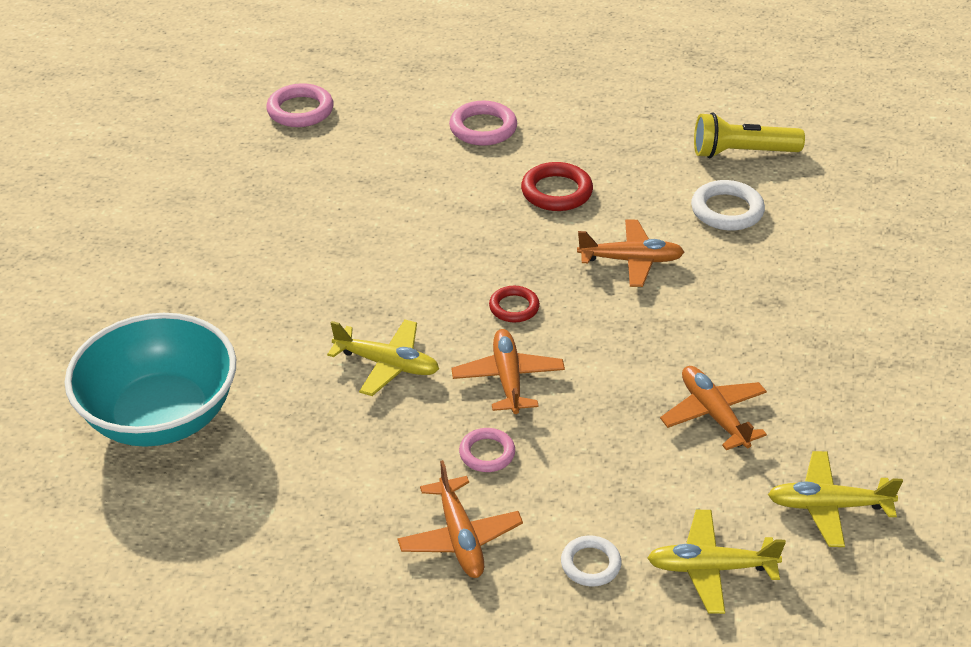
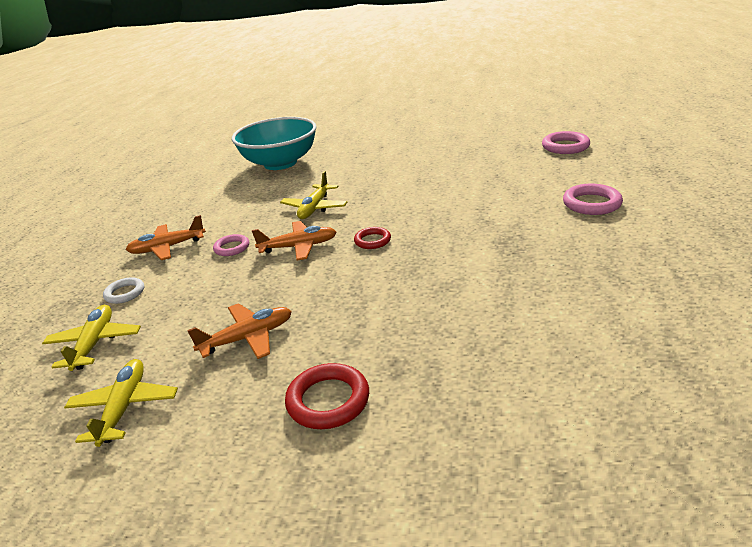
camera: 90 degrees right, 10 degrees down
(556, 192) = (521, 242): red ring -> red ring (328, 400)
(631, 260) = (440, 284): orange plane -> none
(727, 210) = (538, 334): white ring -> none
(741, 153) = (655, 340): yellow flashlight -> none

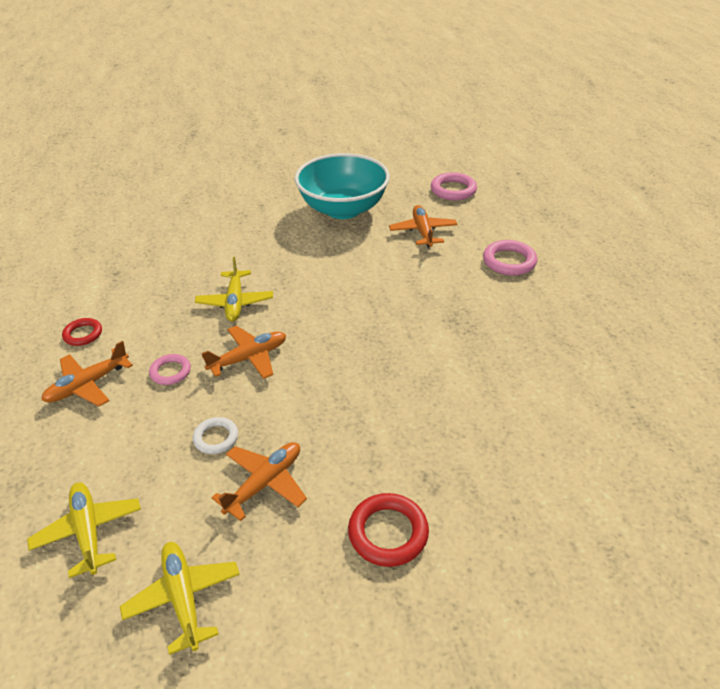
camera: 25 degrees left, 10 degrees up
(125, 293) = (77, 458): white ring -> white ring (216, 438)
(280, 163) = (152, 241): turquoise bowl -> turquoise bowl (343, 209)
(372, 241) = (324, 337): red ring -> red ring (83, 334)
(515, 174) = (423, 232): none -> orange plane

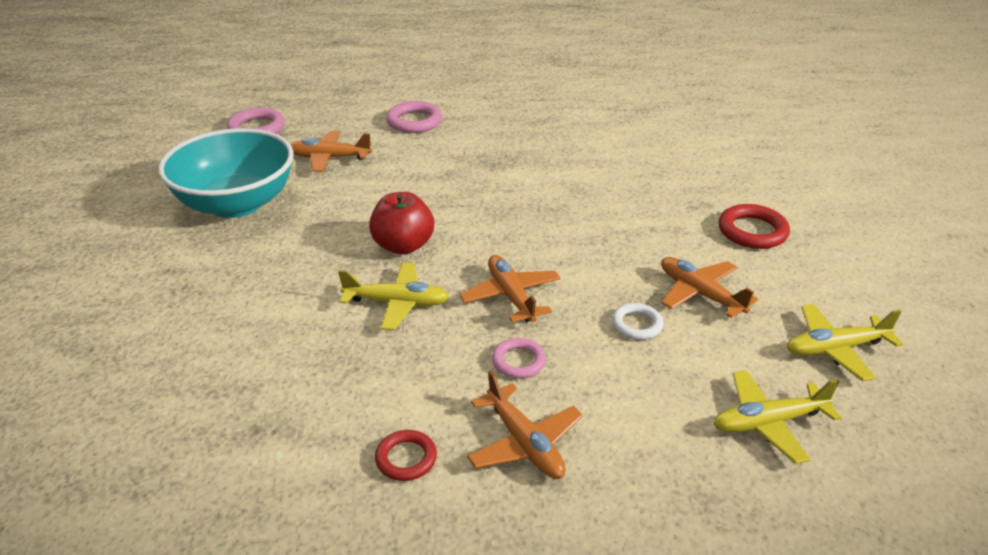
camera: 80 degrees left, 5 degrees down
(307, 292) = (403, 246): none -> red apple

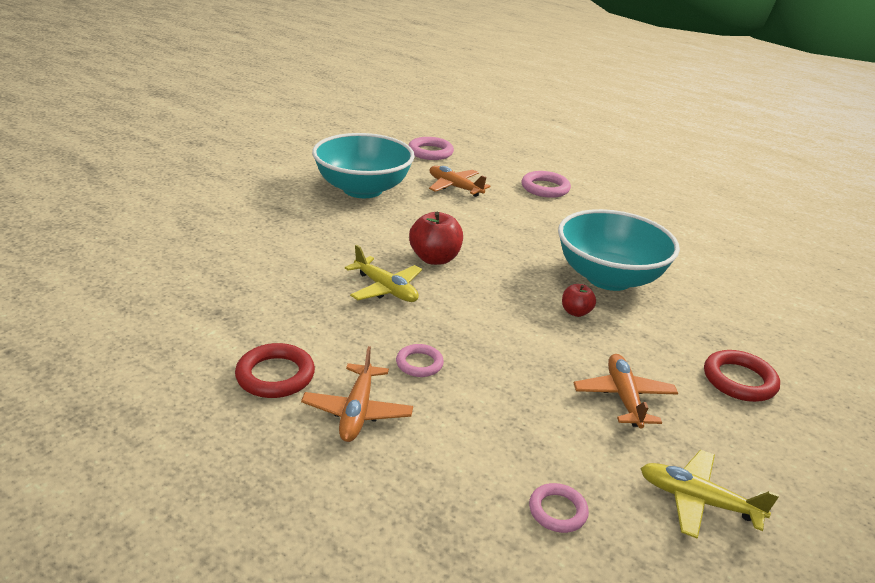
camera: 35 degrees right, 5 degrees down
(406, 458) = (275, 375): red ring -> red ring, size x1.56
(511, 296) = (468, 323): orange plane -> none
(568, 188) = (608, 278): none -> turquoise bowl
(581, 235) = (575, 312): none -> red apple
(636, 325) = (539, 389): white ring -> none
(768, 423) = (557, 511): yellow plane -> pink ring

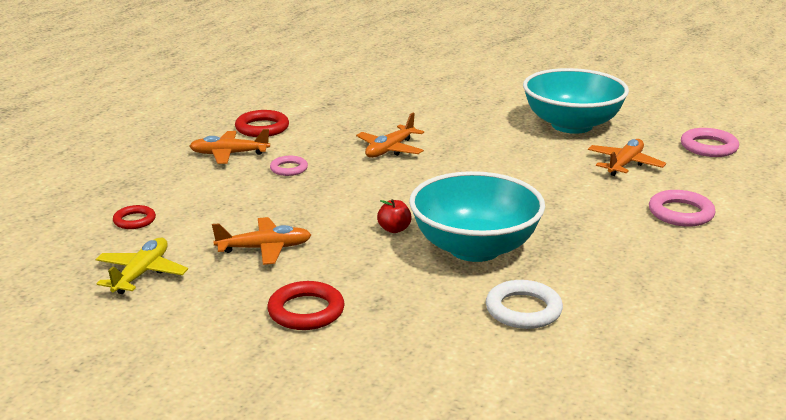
camera: 85 degrees right, 5 degrees down
(386, 289) = (390, 149): yellow plane -> orange plane
(434, 259) = (455, 164): red apple -> none
(557, 511) = (134, 220): pink ring -> red ring
(703, 275) = (523, 310): none -> white ring

